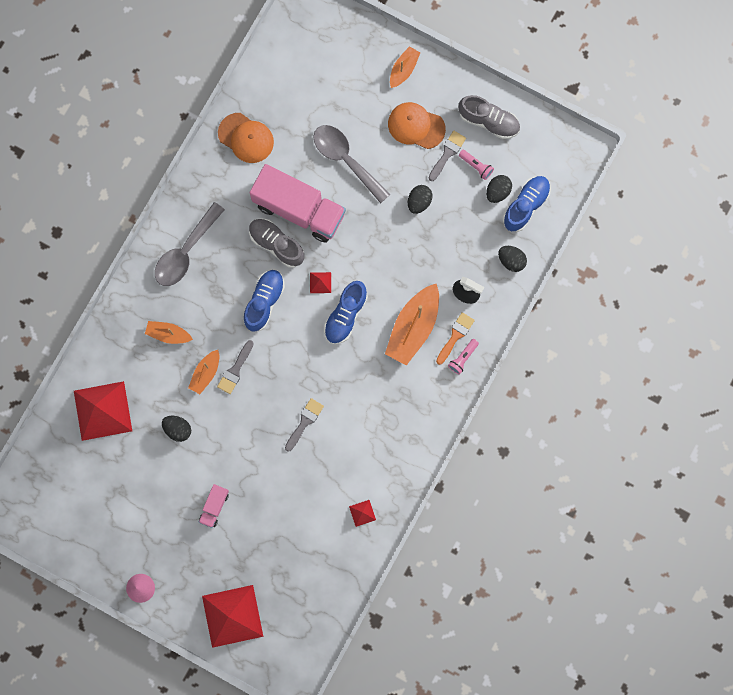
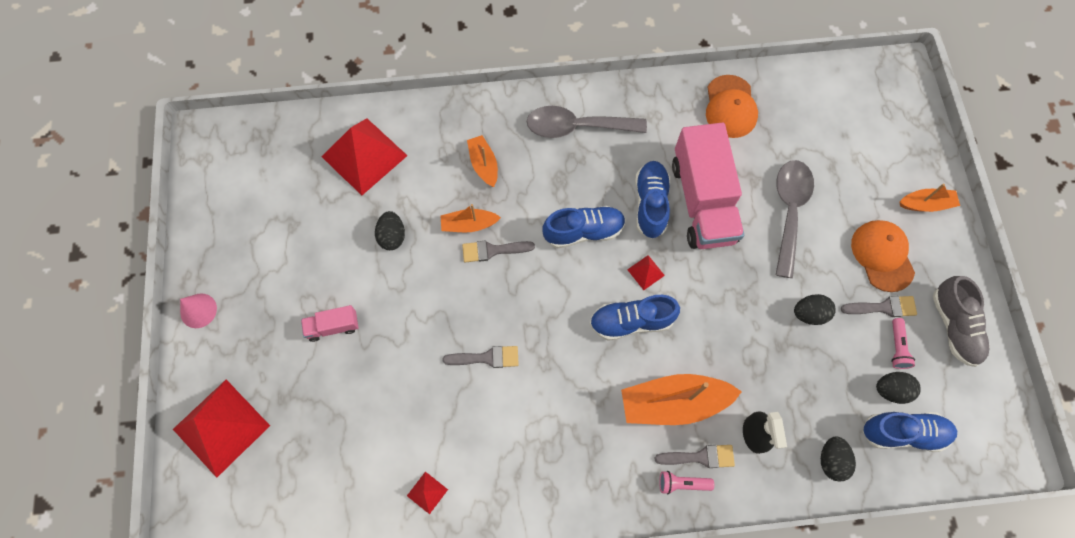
camera: 55 degrees right, 10 degrees down
(276, 244) = (650, 204): grey shoe -> blue shoe
(455, 336) = (700, 457): orange brush -> grey brush

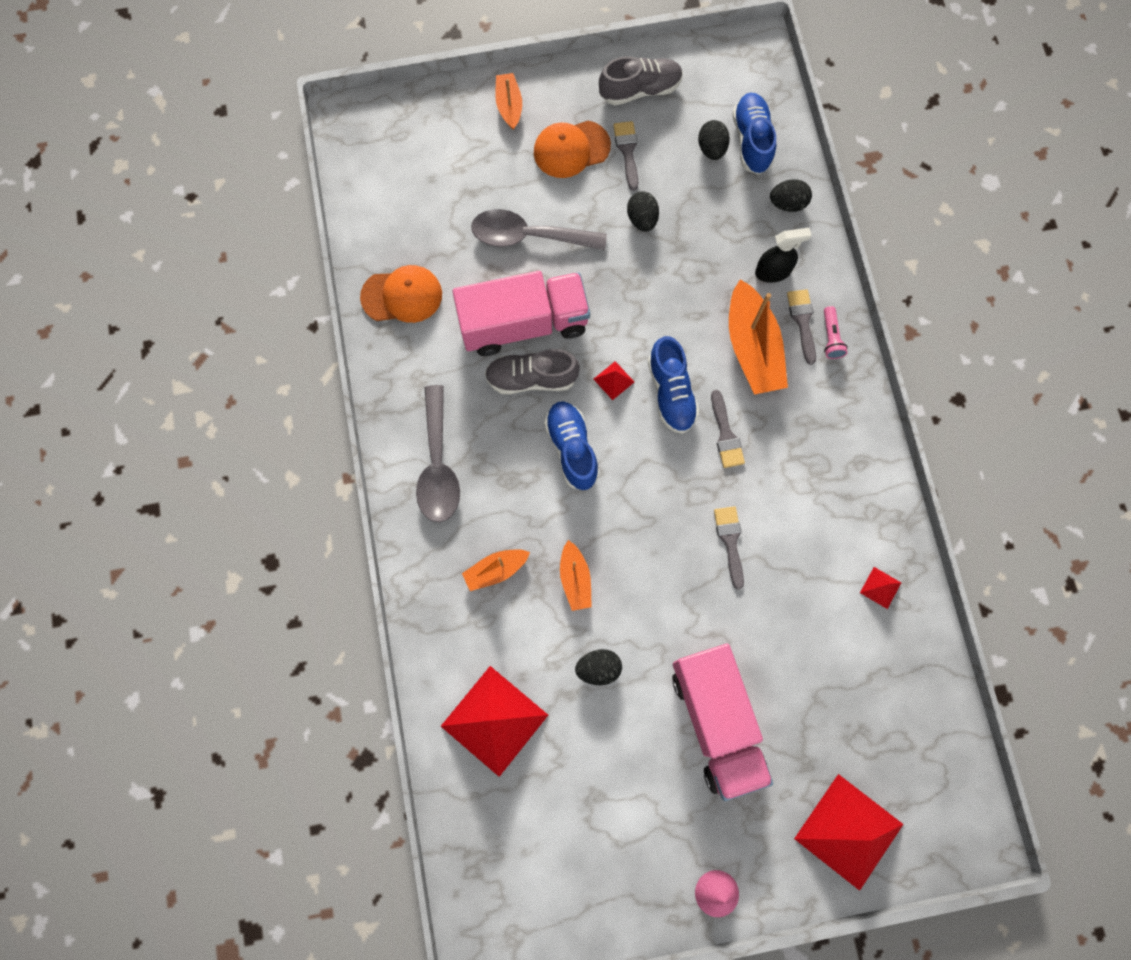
camera: 95 degrees left, 5 degrees up
(333, 326) = (716, 721): pink truck -> pink truck, size x2.26
(493, 250) = (604, 548): grey brush -> grey brush (725, 434)
(650, 204) = (531, 378): blue shoe -> grey shoe
(897, 347) = (667, 141): pink flashlight -> none

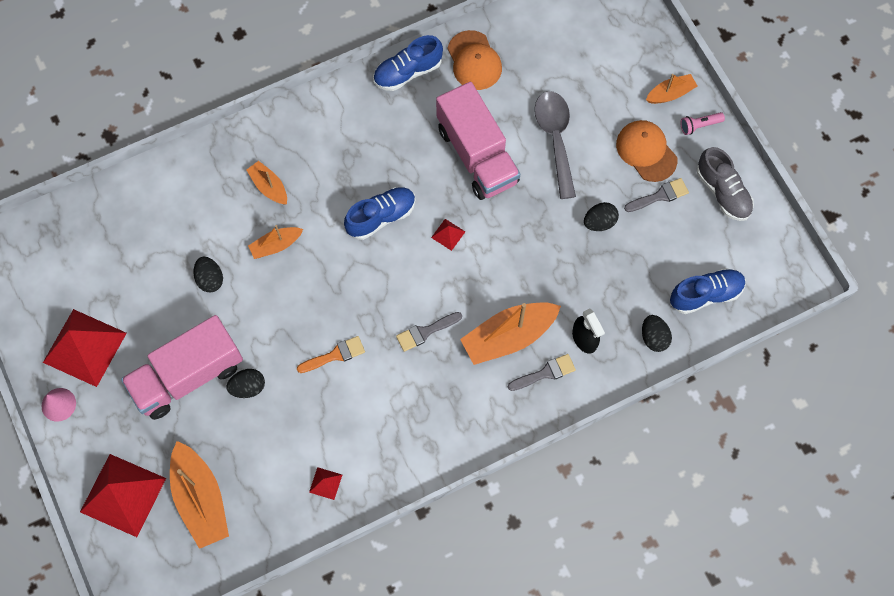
camera: 75 degrees right, 5 degrees down
(438, 465) = (342, 124): grey spoon -> none
(494, 720) = (155, 215): red pyramid -> red pyramid (85, 347)
(531, 378) = (432, 172): grey shoe -> none
(671, 392) = (450, 281): blue shoe -> blue shoe (408, 72)
(711, 149) = (686, 263): black egg -> black egg (248, 387)
(730, 541) = (335, 355): grey brush -> orange brush
(831, 337) = (537, 399): pink flashlight -> pink flashlight (699, 125)
(871, 737) = (200, 499): none -> orange boat

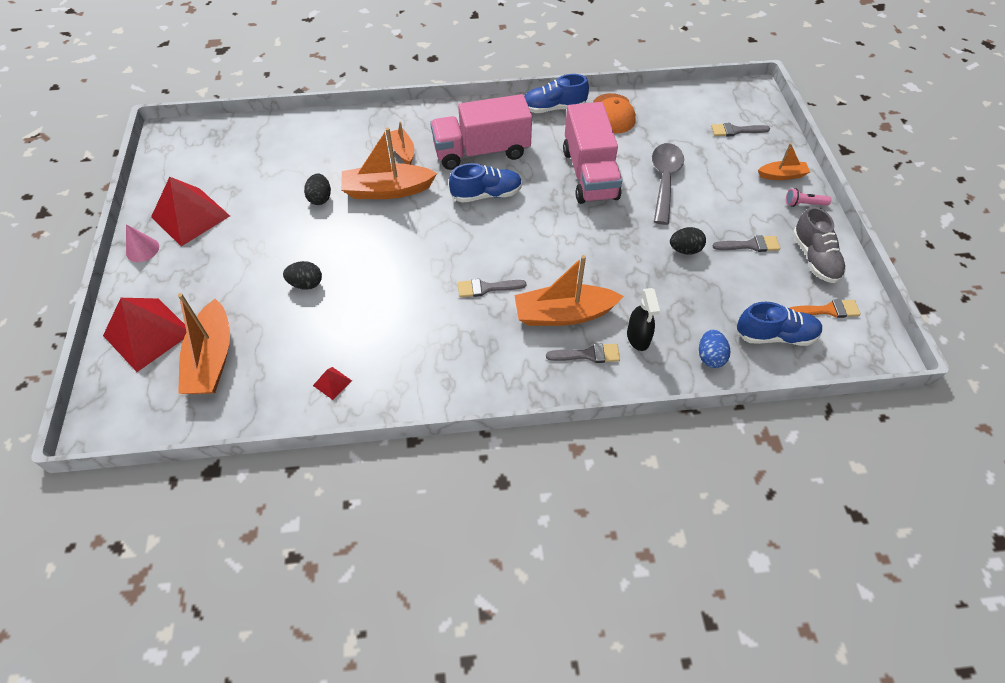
camera: 20 degrees right, 15 degrees down
(188, 376) = (260, 260): pink truck -> pink truck (481, 151)
(276, 245) = (387, 190): orange boat -> orange boat, size x1.81
(335, 355) = (395, 282): orange brush -> orange brush (827, 310)
(448, 234) = (540, 222): red pyramid -> none
(610, 44) = (736, 130): none -> grey brush
(646, 151) = (747, 210): orange cap -> none
(654, 337) = (710, 357): black egg -> blue egg

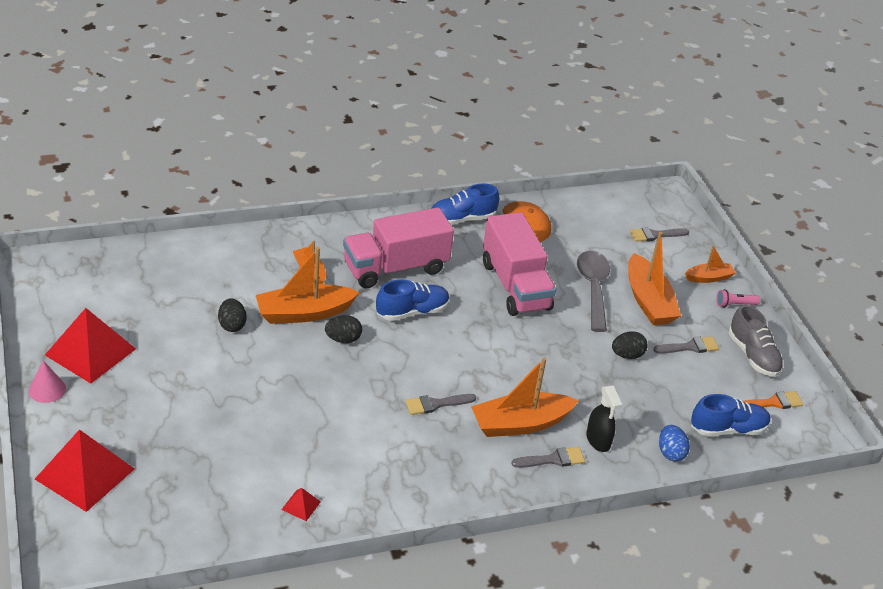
camera: 15 degrees left, 15 degrees down
(212, 359) = (165, 493): orange boat -> orange boat (648, 301)
(306, 284) = (243, 413): black egg -> black egg (343, 339)

